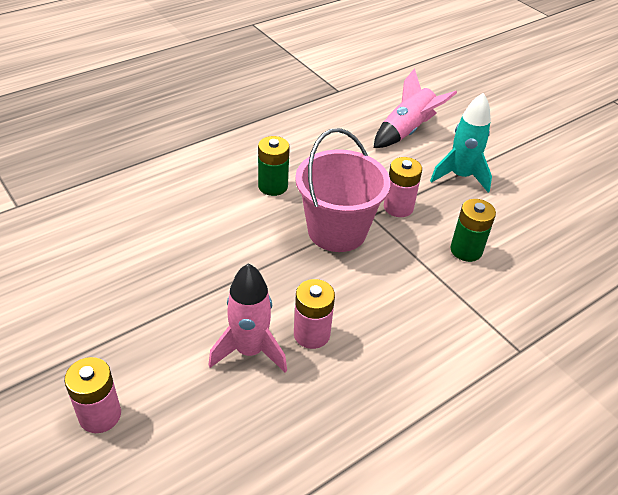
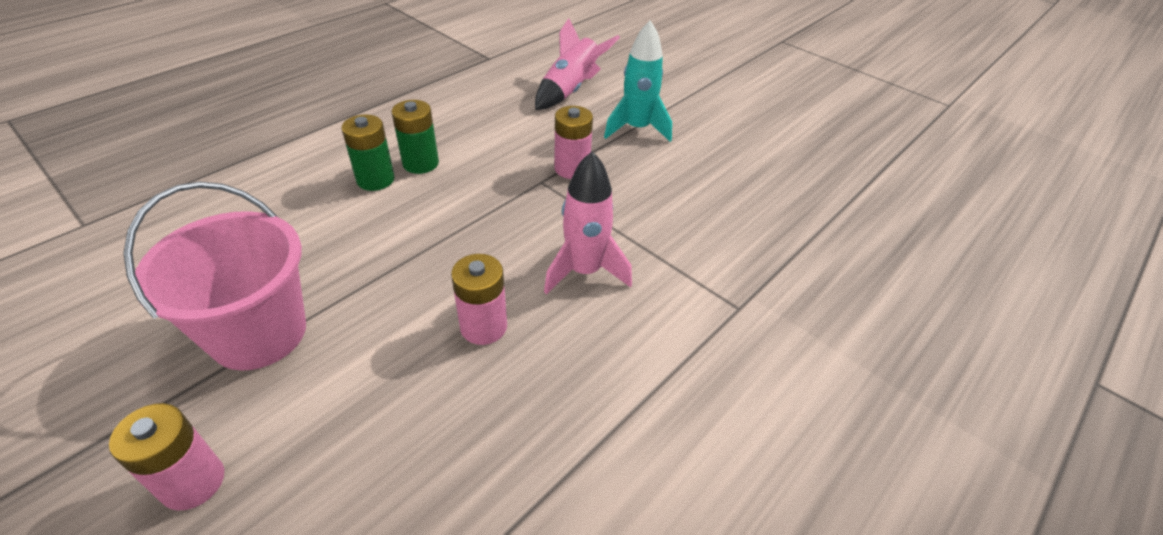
camera: 10 degrees left, 0 degrees up
(249, 350) = (404, 359): pink rocket -> pink rocket (584, 271)
(337, 231) = (503, 202): pink bucket -> pink bucket (259, 333)
(466, 250) = (656, 205): green battery -> green battery (375, 179)

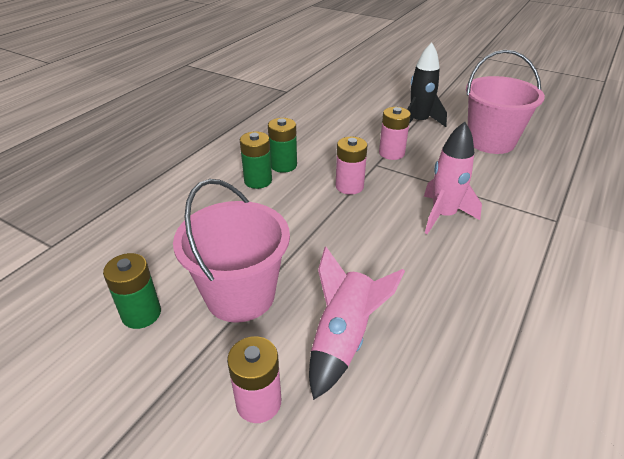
camera: 10 degrees left, 5 degrees down
(130, 334) = (141, 314): none -> green battery
(483, 327) = (398, 262): pink battery -> pink battery (349, 186)
(571, 90) = (357, 104): pink rocket -> pink rocket (343, 338)
(637, 129) = (418, 122): turquoise rocket -> black rocket
(719, 173) = (490, 141): none -> pink bucket

